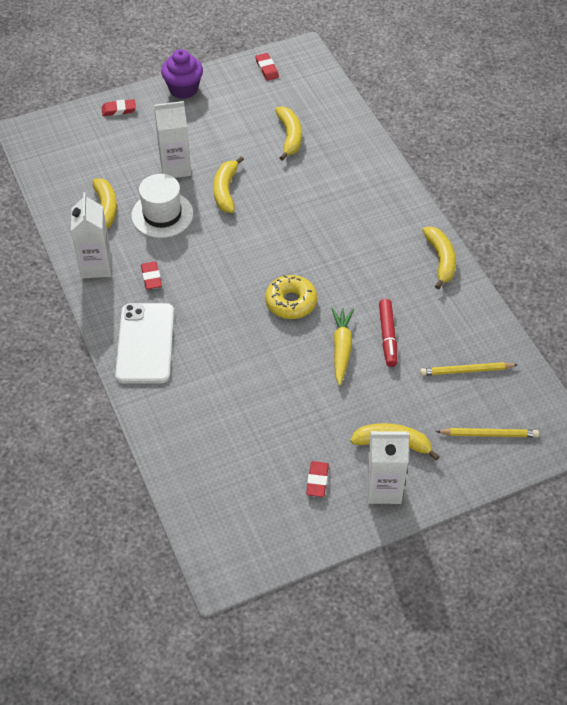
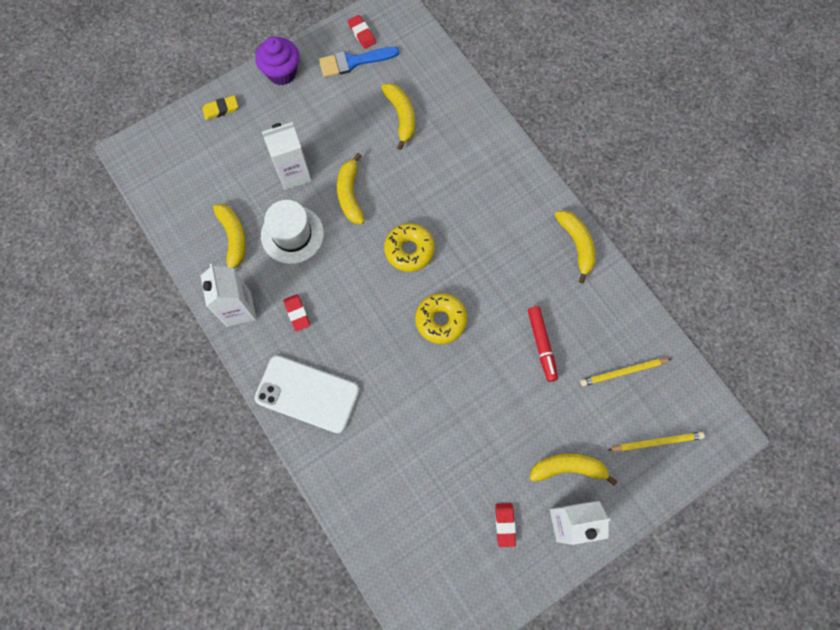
camera: 10 degrees left, 20 degrees up
(119, 110) = (221, 109): red eraser -> yellow eraser
(145, 343) = (307, 394): white phone -> white phone turned 60 degrees counterclockwise
(253, 89) = (353, 62): none -> blue brush
(273, 242) = (409, 250): none -> yellow donut
(341, 348) = (500, 367): yellow carrot -> none

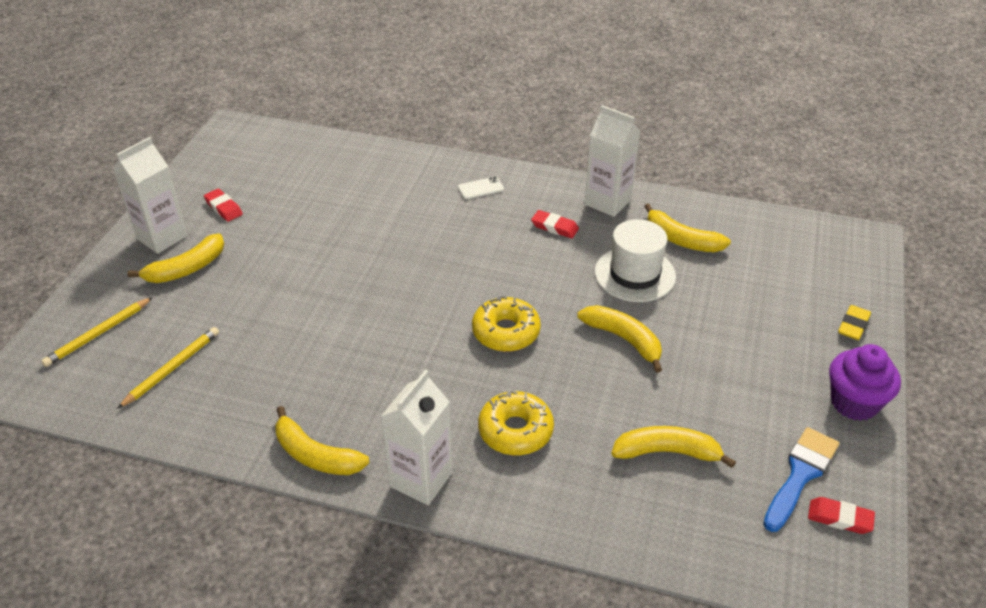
camera: 140 degrees right, 30 degrees down
(294, 173) = (702, 320): white carton -> white carton (421, 479)
(307, 394) = (480, 188): white phone -> white phone, size x0.41
(401, 116) = (667, 452): yellow banana -> yellow banana turned 150 degrees clockwise
(441, 320) = (412, 298): yellow donut -> yellow donut (515, 431)
(541, 345) = (285, 339): red marker -> none

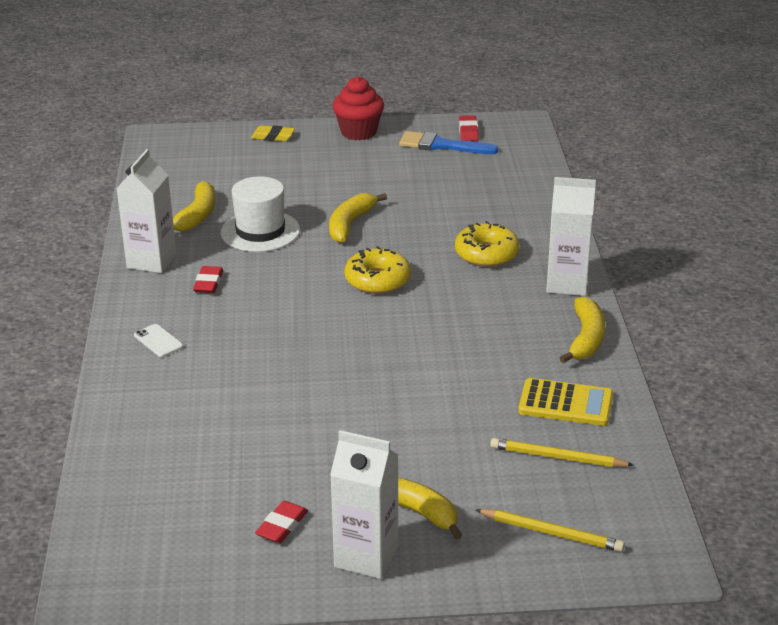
camera: 110 degrees left, 10 degrees down
(233, 400) = (565, 403): none -> yellow calculator
(667, 452) = (459, 192): yellow banana -> none
(854, 403) = (358, 132): purple cupcake -> red cupcake

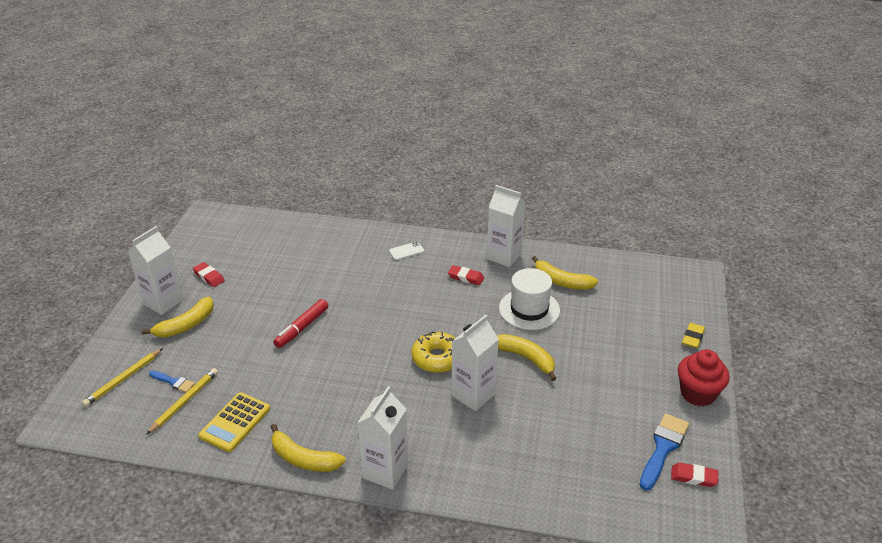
camera: 105 degrees right, 5 degrees up
(367, 395) = (302, 328): none -> red marker
(426, 249) = (473, 395): none -> white carton
(486, 254) = (452, 430): yellow donut -> none
(529, 480) = (173, 382): none -> blue brush

